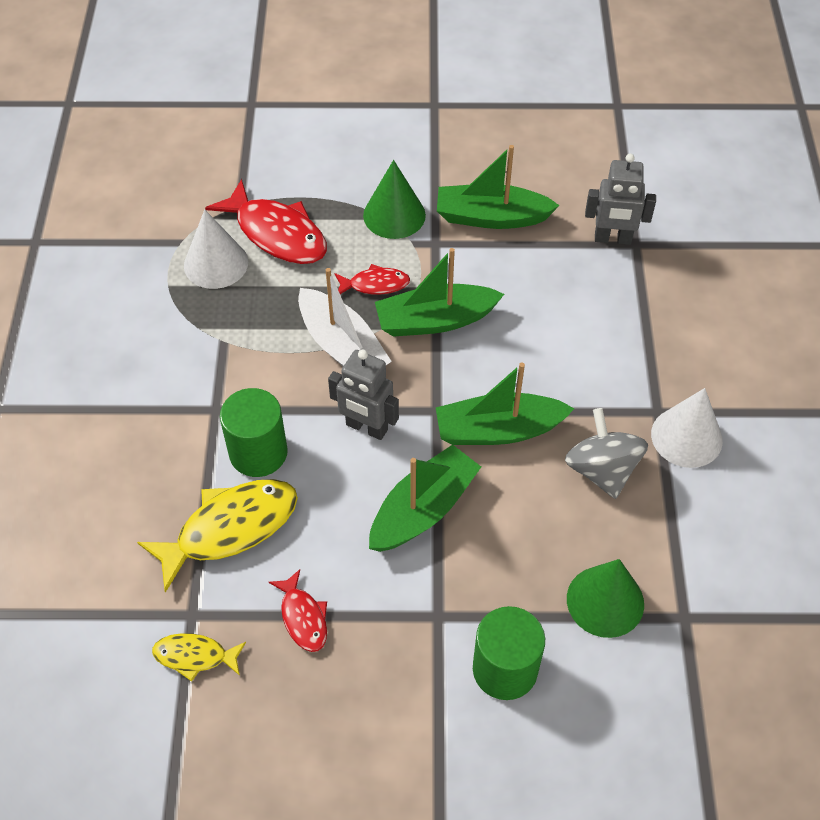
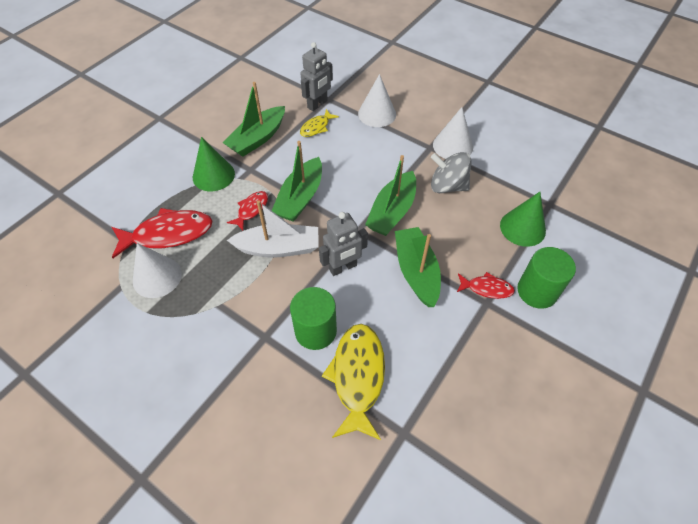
camera: 55 degrees left, 0 degrees up
(195, 656) = (435, 448): yellow fish -> yellow fish (316, 127)
(303, 617) = (446, 370): red fish -> red fish (487, 288)
(661, 313) = (377, 114): none -> white cone

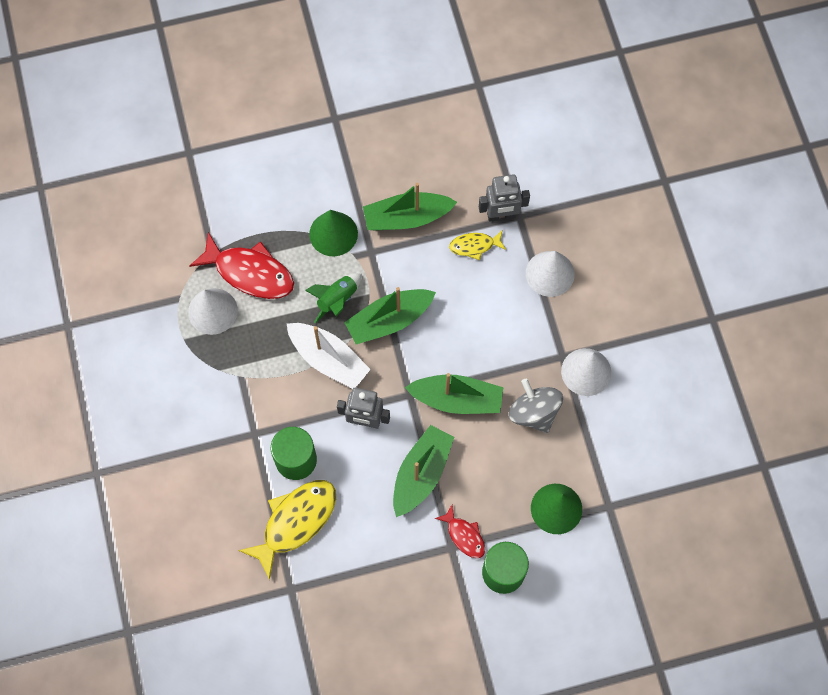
camera: 40 degrees right, 15 degrees up
(251, 209) = (337, 300): red fish -> green rocket
(392, 211) = (457, 399): green boat -> green boat turned 150 degrees counterclockwise

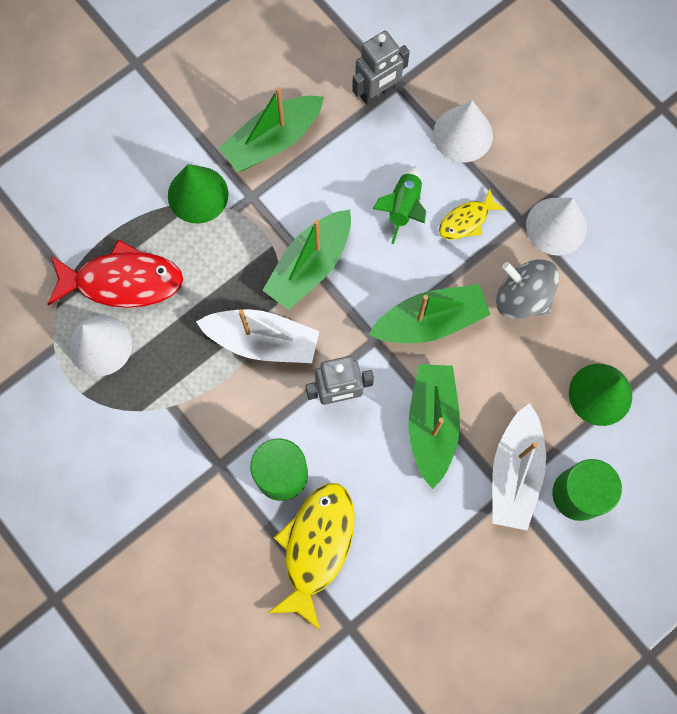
camera: 25 degrees left, 5 degrees up
(337, 300) = (239, 268): green rocket -> green rocket (403, 207)
(464, 535) = (515, 472): red fish -> white boat
(474, 246) = (364, 139): yellow fish -> yellow fish (466, 220)

